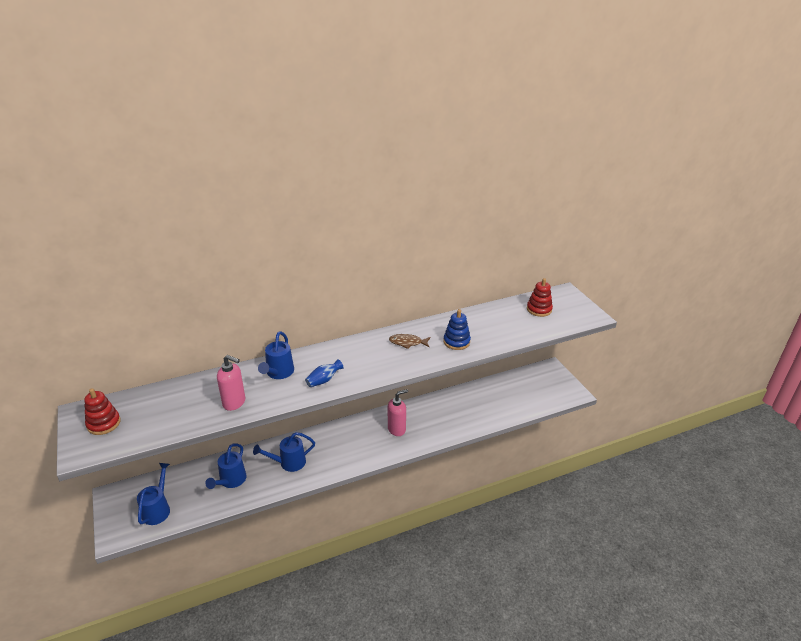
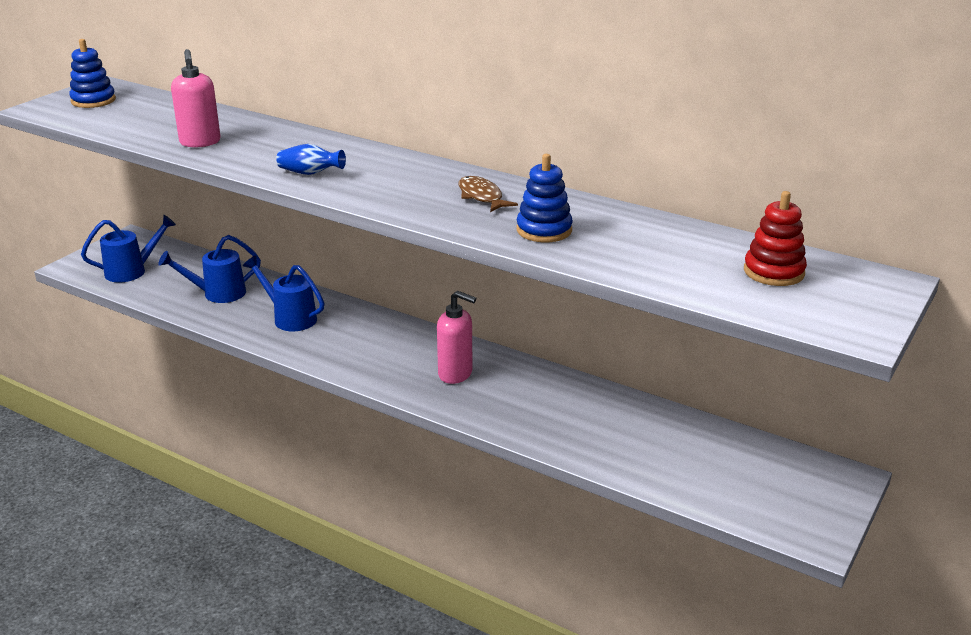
camera: 55 degrees right, 5 degrees down
(103, 423) = (93, 101): red stacking toy -> blue stacking toy
(278, 373) = (290, 144): blue watering can -> none

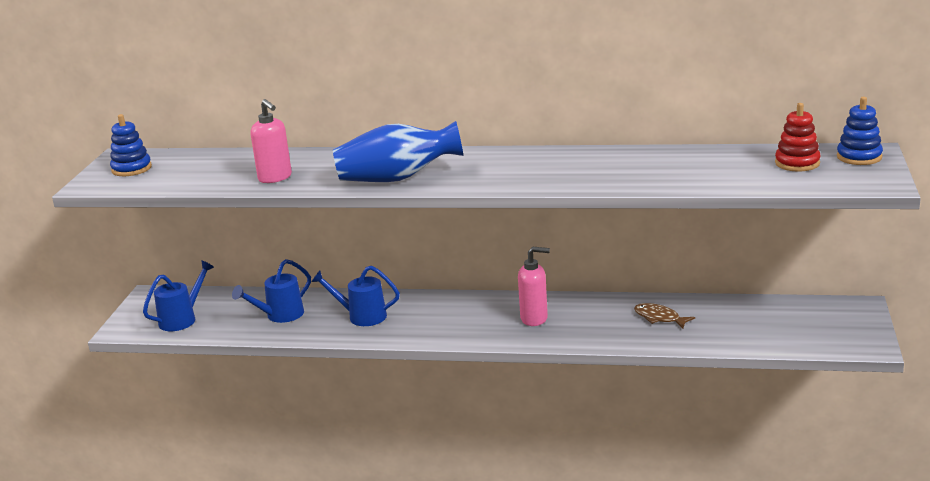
camera: 20 degrees left, 5 degrees down
(310, 173) = (397, 178): blue vase -> blue vase, size x2.22
(481, 197) = (548, 164): brown fish -> brown fish (659, 318)
(544, 230) = (619, 174): blue stacking toy -> blue stacking toy (859, 157)

